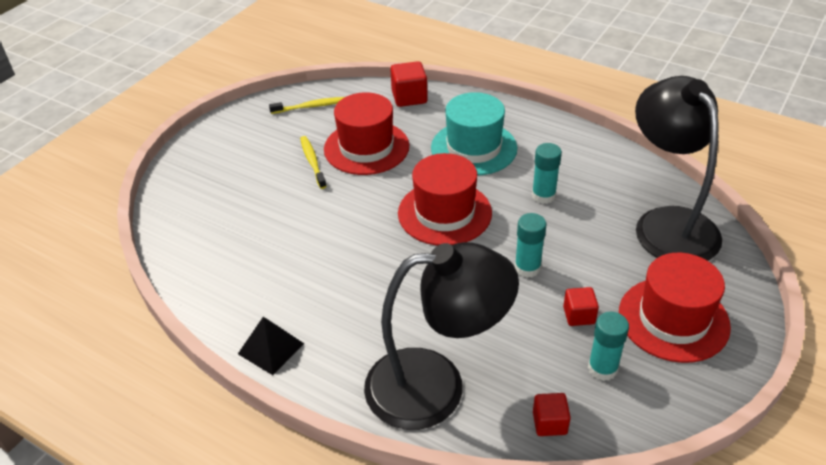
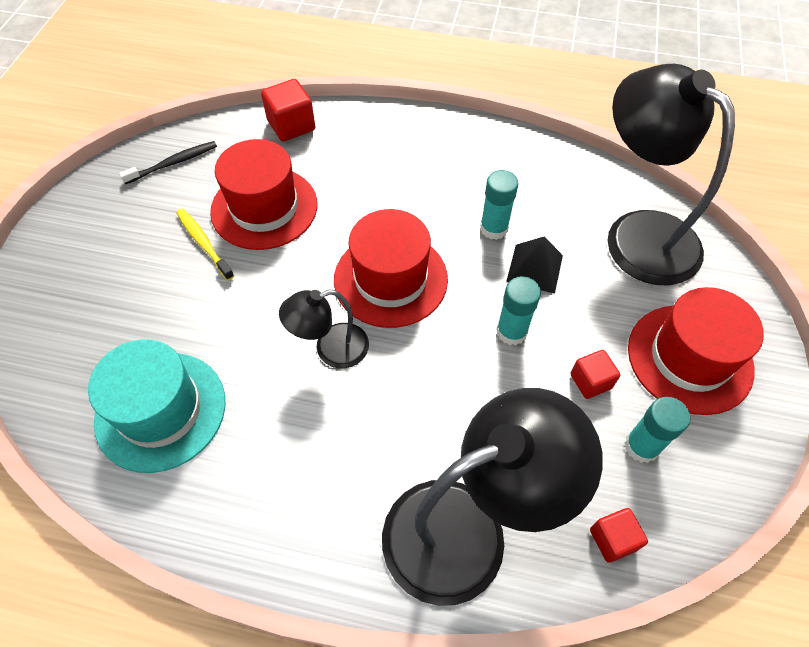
camera: 20 degrees left, 15 degrees up
(271, 348) = (246, 536): black pyramid -> black pyramid (534, 268)
(310, 106) = (173, 163): yellow toothbrush -> black toothbrush
(379, 248) = (331, 349): none -> black lamp
(474, 148) = (392, 181): turquoise hat -> turquoise hat (161, 410)

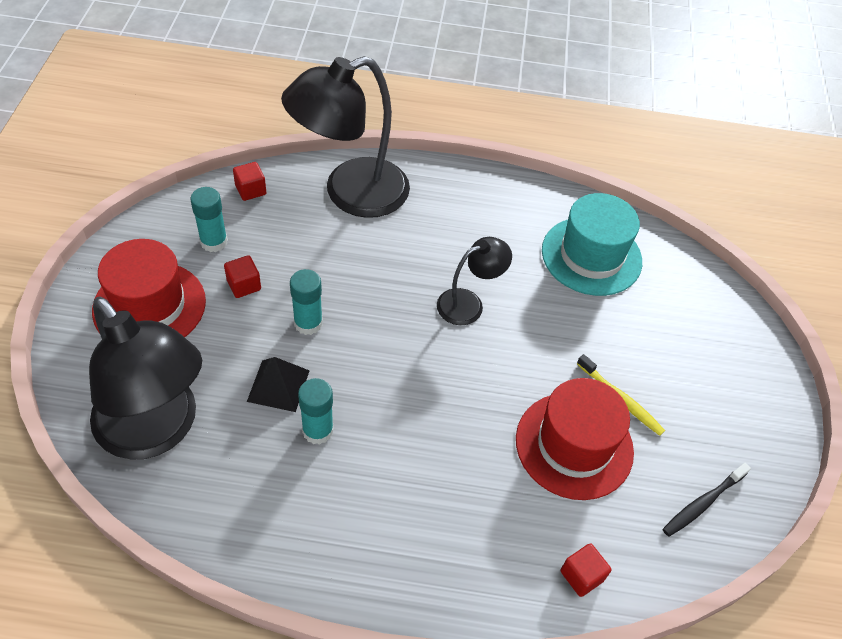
camera: 170 degrees right, 5 degrees down
(291, 125) = (581, 576): red cube -> red cube, size x0.65
(390, 279) = (424, 368): red hat -> none

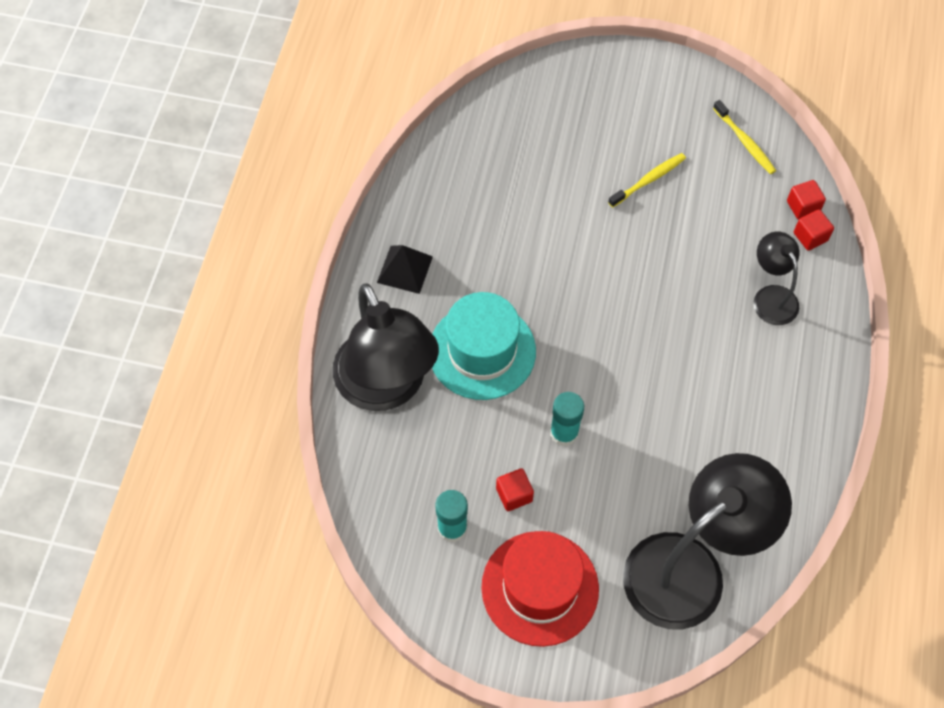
camera: 80 degrees left, 10 degrees up
(251, 190) = (375, 492): red cube -> red cube (803, 207)
(278, 385) = (638, 459): black pyramid -> black pyramid (405, 269)
(317, 430) = (686, 425): turquoise glue stick -> none
(468, 303) = (541, 287): black lamp -> black lamp (771, 296)
(574, 445) = (695, 223): red hat -> none
(591, 256) = (484, 174): turquoise hat -> turquoise hat (482, 351)
(703, 503) = (744, 141): black toothbrush -> yellow toothbrush

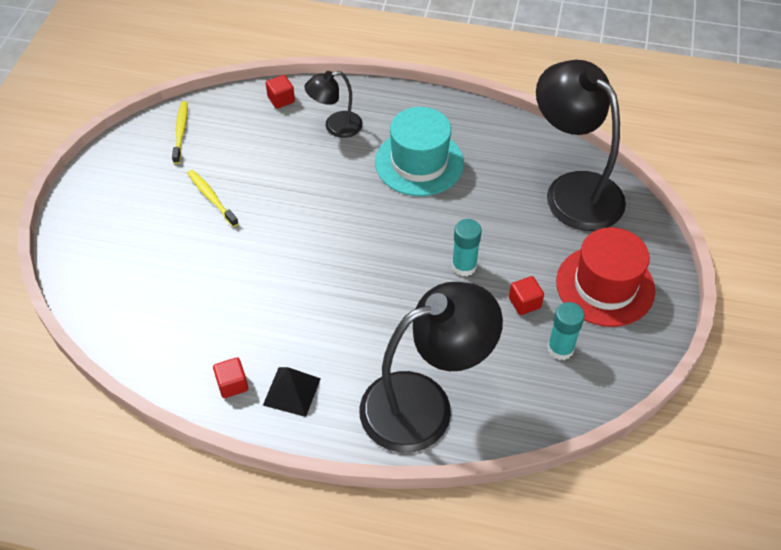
camera: 90 degrees left, 10 degrees down
(482, 351) = (384, 326): turquoise hat -> turquoise hat (419, 163)
(744, 141) = (181, 132): yellow toothbrush -> yellow toothbrush turned 60 degrees counterclockwise
(803, 207) = (252, 101): red cube -> red cube (232, 384)

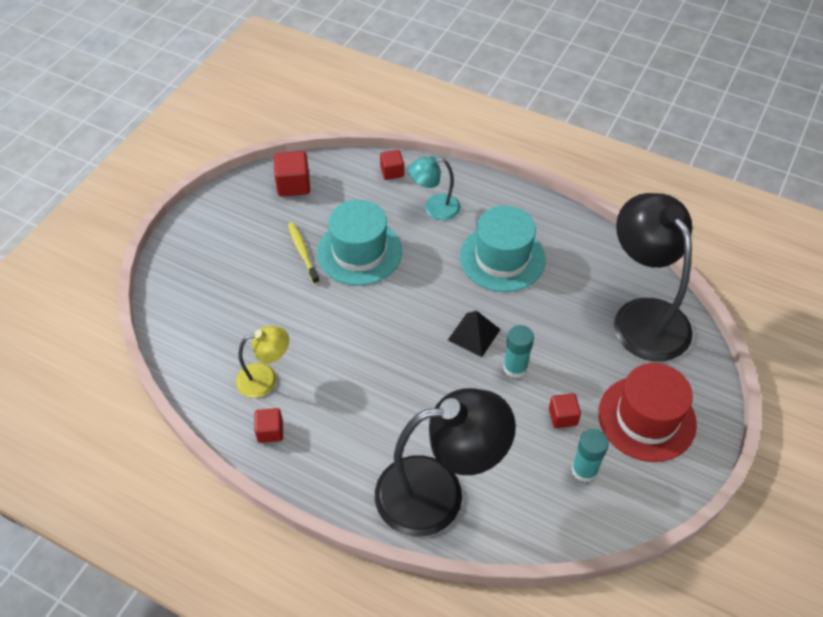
camera: 15 degrees right, 0 degrees up
(181, 132) = (293, 185): yellow toothbrush -> red cube
(211, 332) = (265, 378): none -> yellow lamp
(271, 185) = (359, 252): none -> turquoise hat
(291, 391) = (321, 451): black pyramid -> black pyramid (474, 334)
(335, 127) = (434, 208): black lamp -> turquoise lamp

